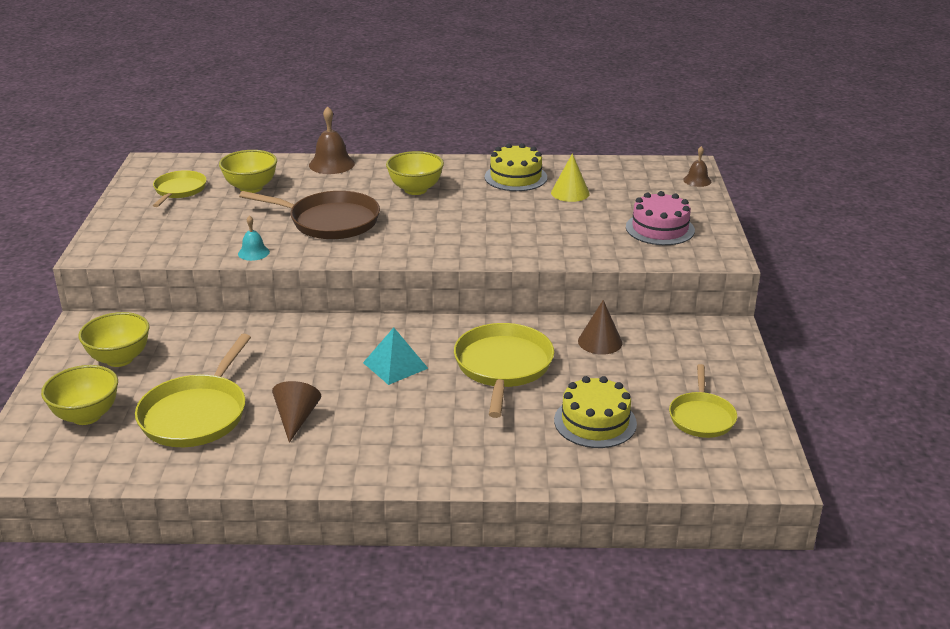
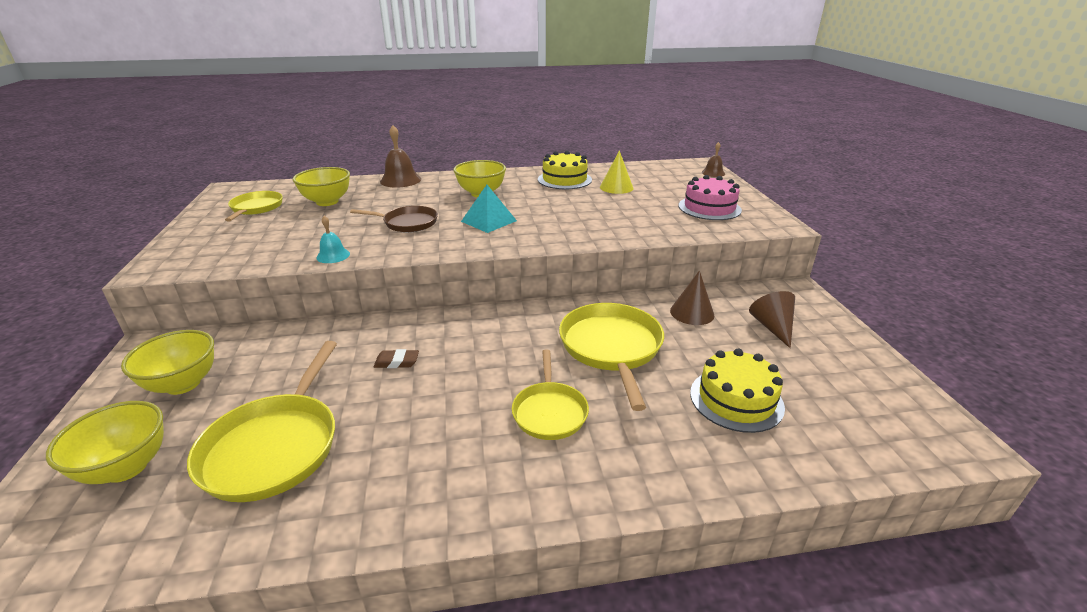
camera: 10 degrees left, 0 degrees up
(296, 418) = (400, 437): brown cone -> brown cone (772, 327)
(302, 359) = (397, 362): none -> brown eraser
(330, 221) = (408, 223): brown pan -> brown pan, size x0.62
(395, 365) = (500, 358): turquoise pyramid -> turquoise pyramid (489, 221)
(701, 417) = (838, 381): yellow pan -> yellow pan (550, 412)

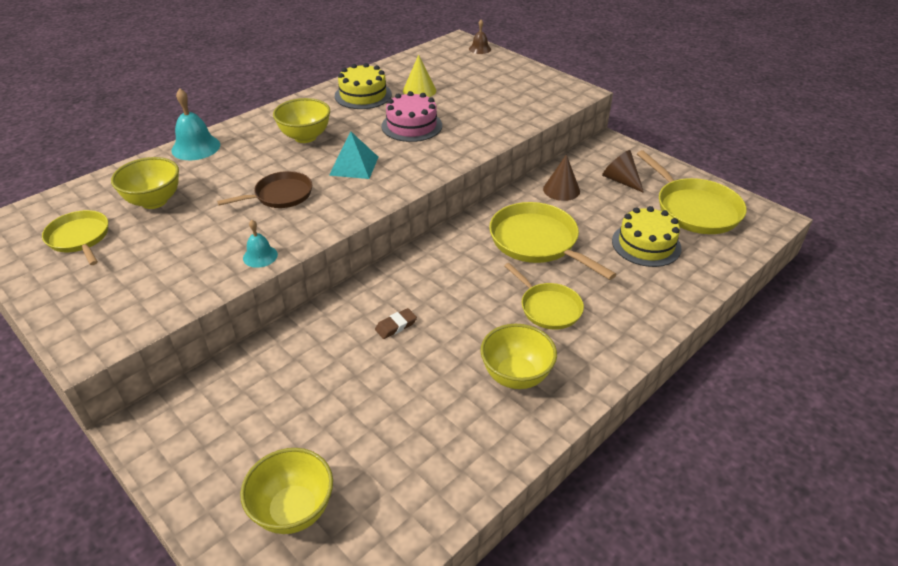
camera: 35 degrees left, 10 degrees up
(183, 384) = (234, 434): yellow bowl -> yellow bowl (516, 376)
(274, 447) = (391, 431): yellow pan -> yellow pan (694, 209)
(400, 180) = (196, 147): brown bell -> turquoise bell
(709, 208) = (515, 90): pink cake -> pink cake (411, 126)

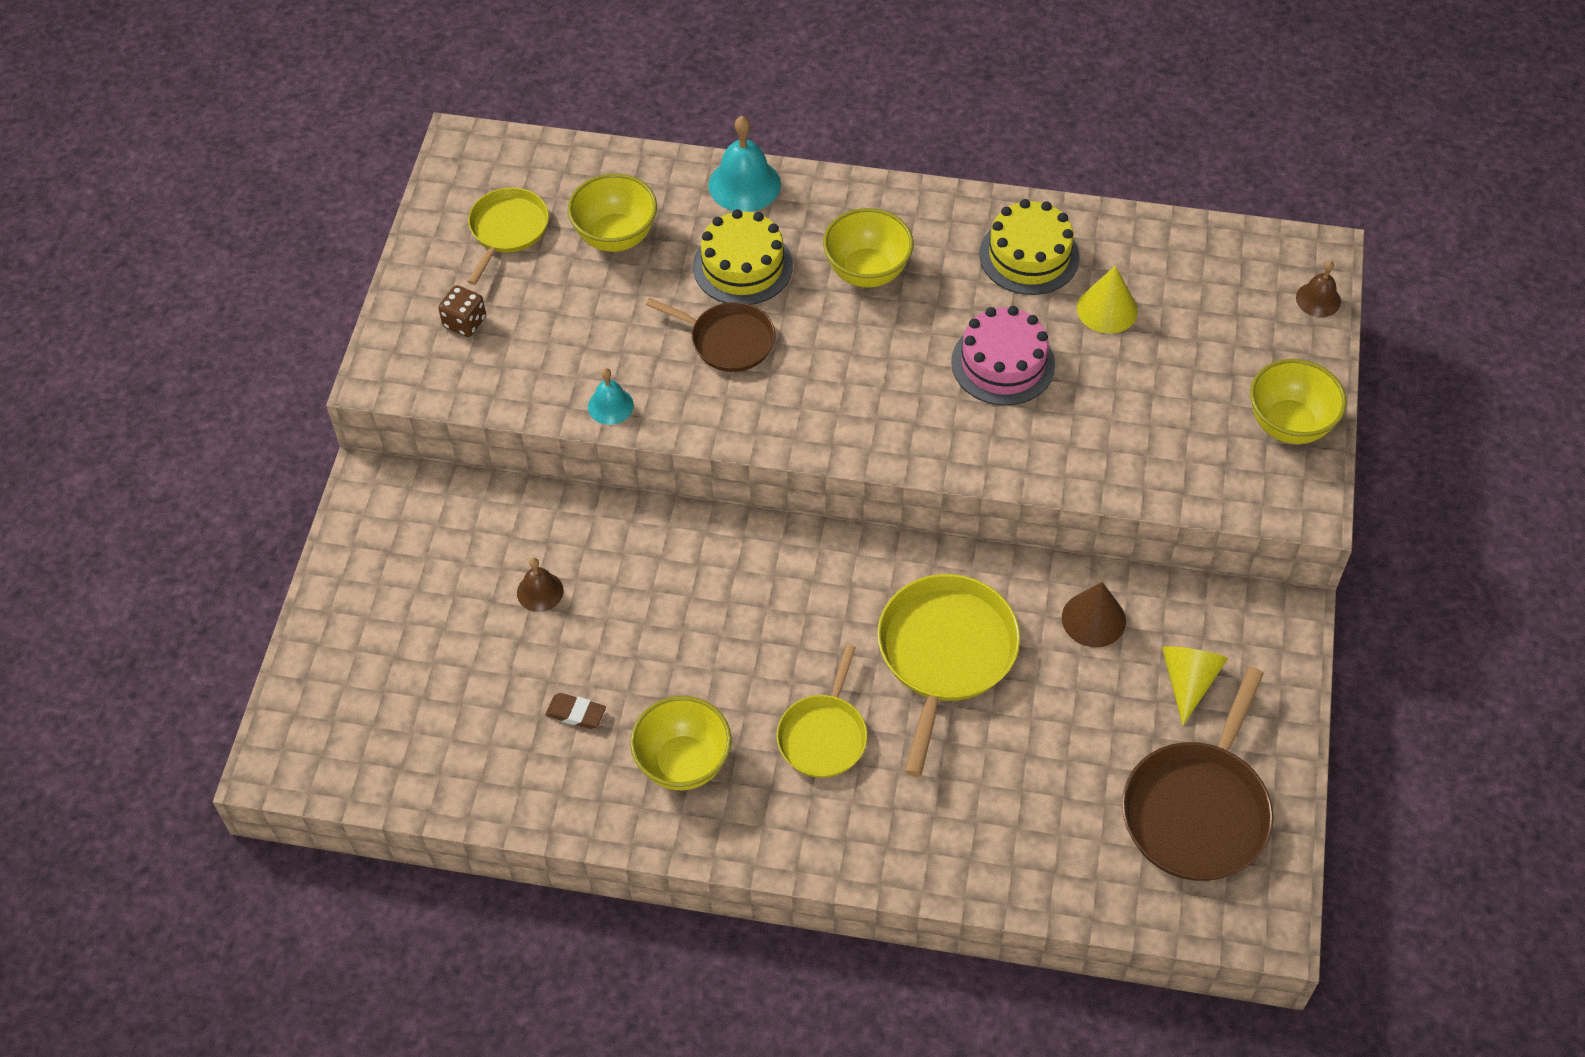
camera: 55 degrees right, 15 degrees up
(111, 287) = (465, 322): none -> brown dice
(293, 510) = (377, 677): yellow bowl -> yellow bowl (1289, 425)
(326, 381) = (540, 591): none -> brown bell
(354, 166) = (851, 367): turquoise pyramid -> none
(396, 326) = (667, 600): brown eraser -> brown eraser (576, 713)
(620, 180) = (1188, 681): brown cone -> yellow cone
(646, 244) = (1051, 785): yellow cake -> yellow cake (742, 266)
(694, 209) = (1197, 810): yellow pan -> brown pan

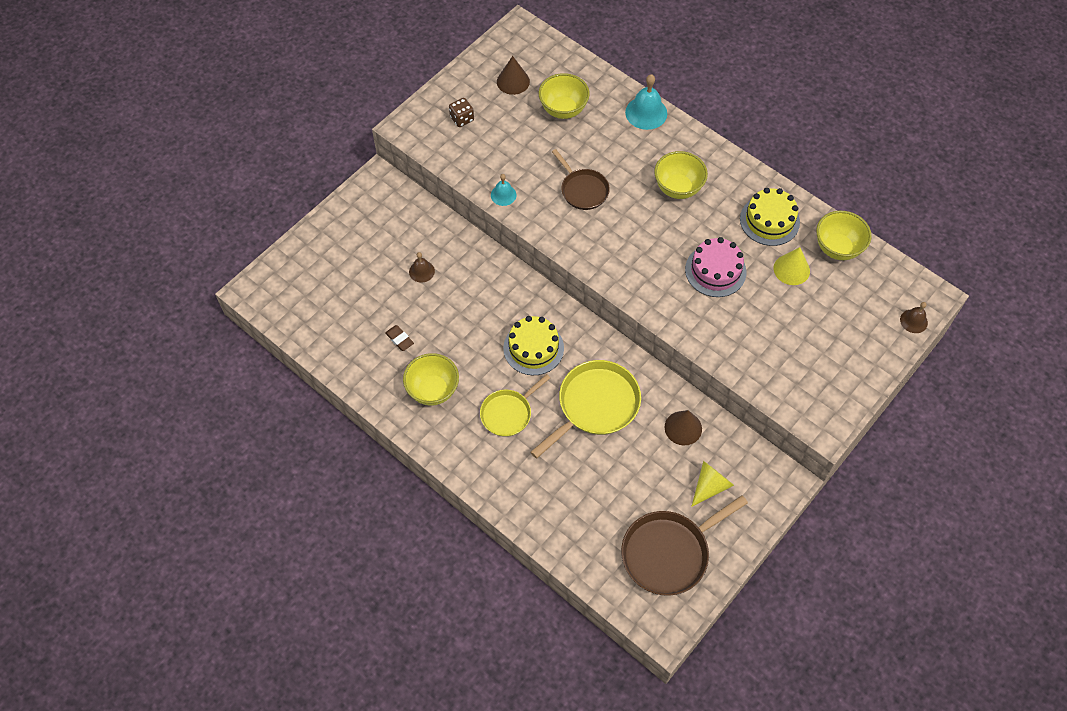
camera: 30 degrees right, 5 degrees up
(507, 230) = (513, 81): yellow pan -> brown cone
(742, 266) = (616, 155): yellow cake -> yellow cake (533, 348)
(1289, 425) = (847, 380): yellow bowl -> yellow bowl (837, 248)

